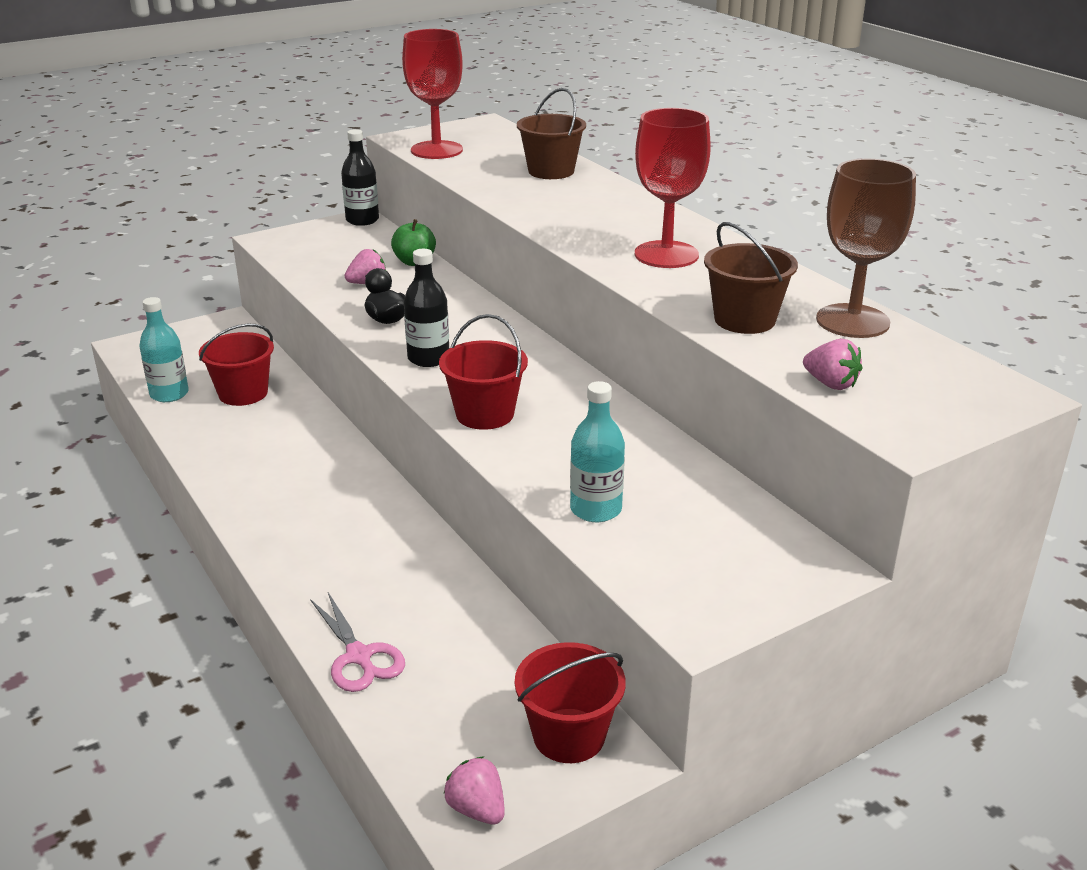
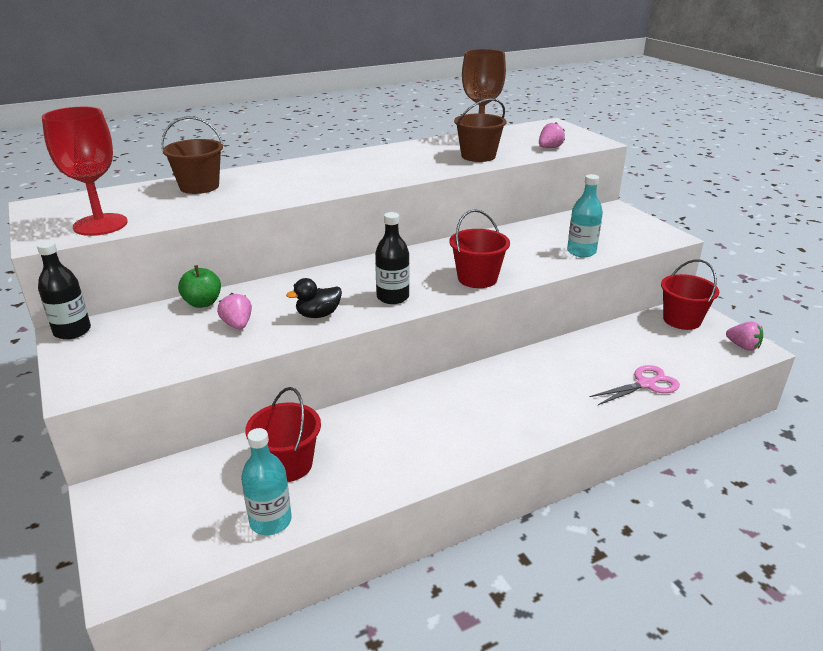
camera: 85 degrees left, 0 degrees up
(477, 809) = (743, 346): pink strawberry -> pink strawberry turned 105 degrees counterclockwise
(666, 255) = (382, 165): red goblet -> none

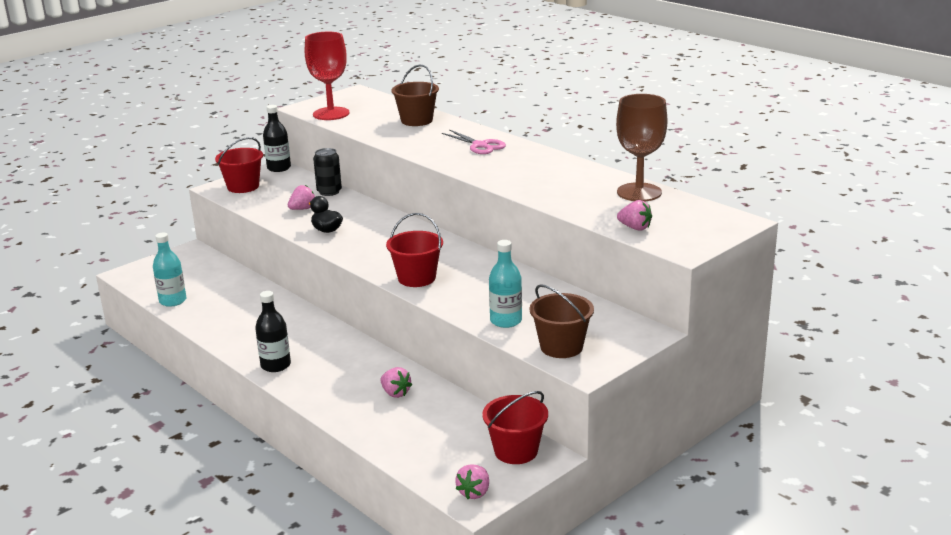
camera: 75 degrees right, 5 degrees down
(203, 303) = (329, 192): green apple -> black can
(288, 464) = (226, 294): red bucket -> red bucket (243, 186)
(392, 297) = (366, 250): black bottle -> black bottle (275, 365)
(478, 156) = (574, 199): brown bucket -> brown bucket (561, 347)
(580, 364) = (395, 393): none -> pink strawberry
(646, 384) = (373, 430): pink scissors -> pink scissors (480, 145)

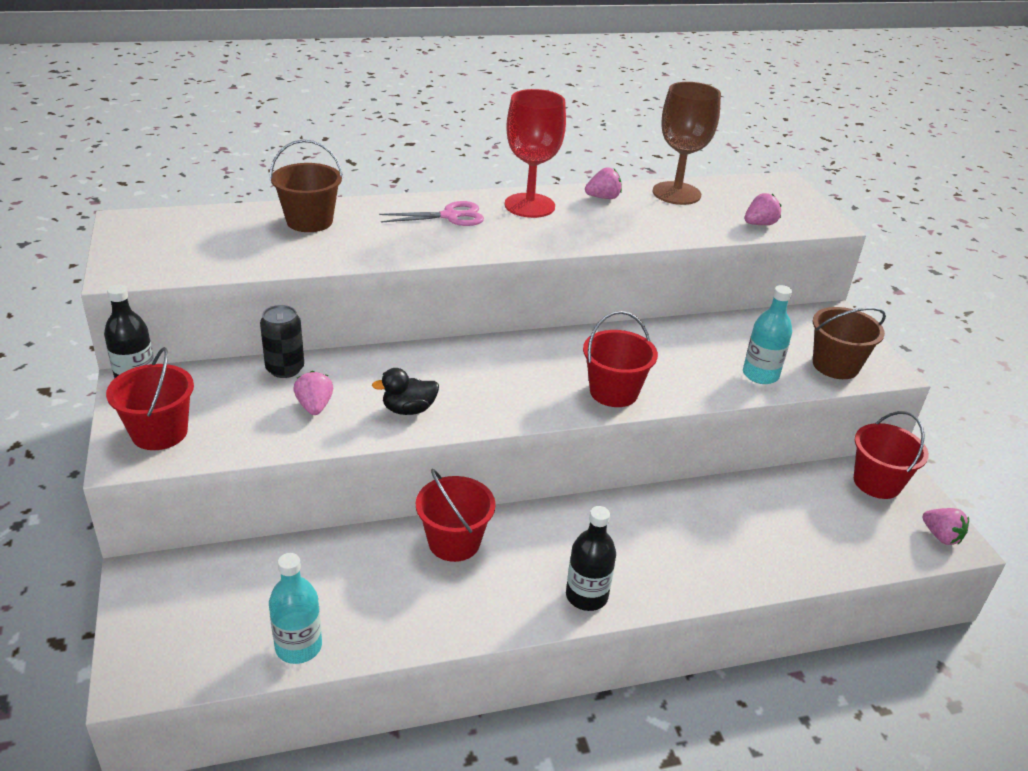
camera: 65 degrees left, 10 degrees up
(286, 314) = (454, 542): none -> red bucket
(331, 114) = (185, 262): red goblet -> red goblet (529, 205)
(395, 393) = (720, 520): pink strawberry -> pink strawberry (603, 198)

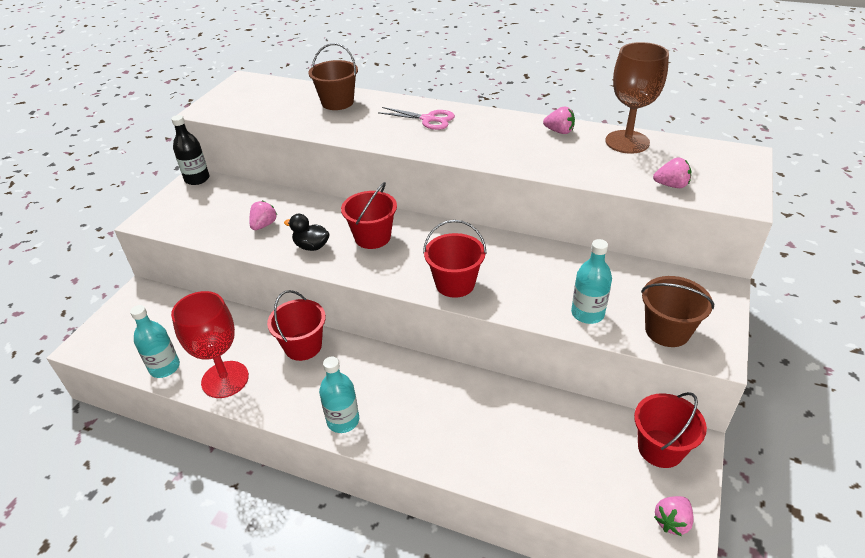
camera: 40 degrees right, 5 degrees up
(159, 432) = (175, 212): red bucket -> red bucket (372, 237)
(285, 369) = (274, 196): black can -> none
(529, 205) = (494, 125): red goblet -> red goblet (225, 379)
(586, 596) = (343, 420): black bottle -> turquoise bottle
(941, 536) = (672, 521): pink strawberry -> pink strawberry turned 45 degrees clockwise

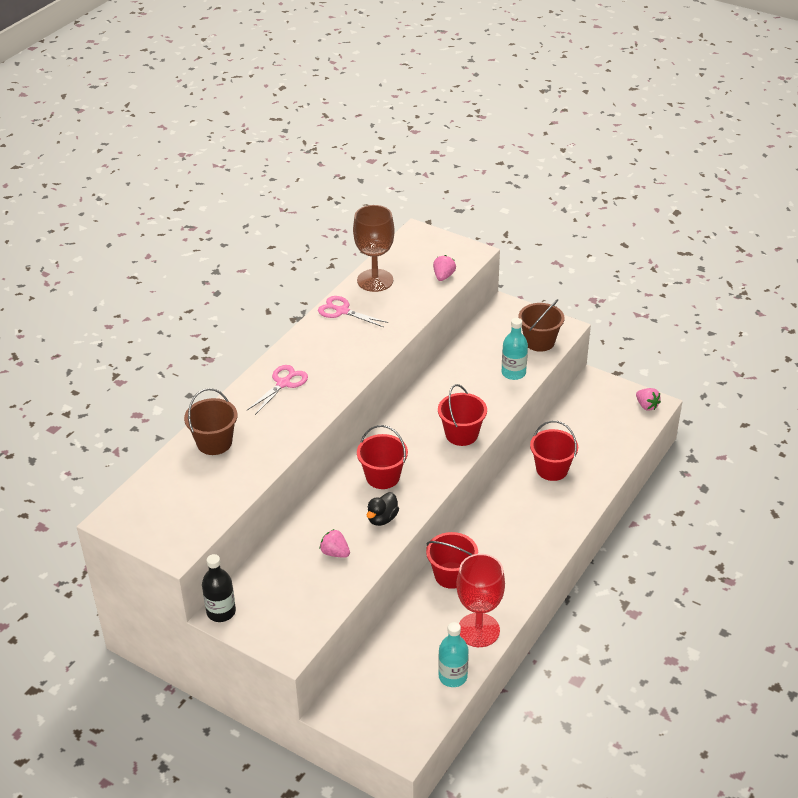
camera: 80 degrees left, 0 degrees up
(343, 420) = (540, 553): turquoise bottle -> none
(559, 131) = (342, 311): pink strawberry -> pink scissors
(660, 448) = (594, 395): red bucket -> red bucket (552, 469)

